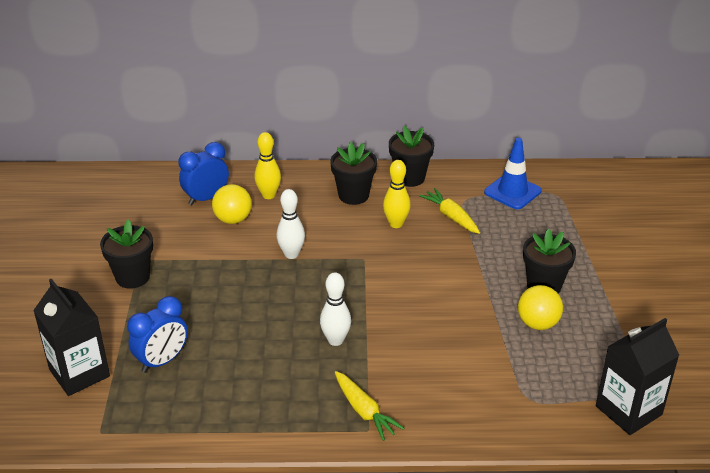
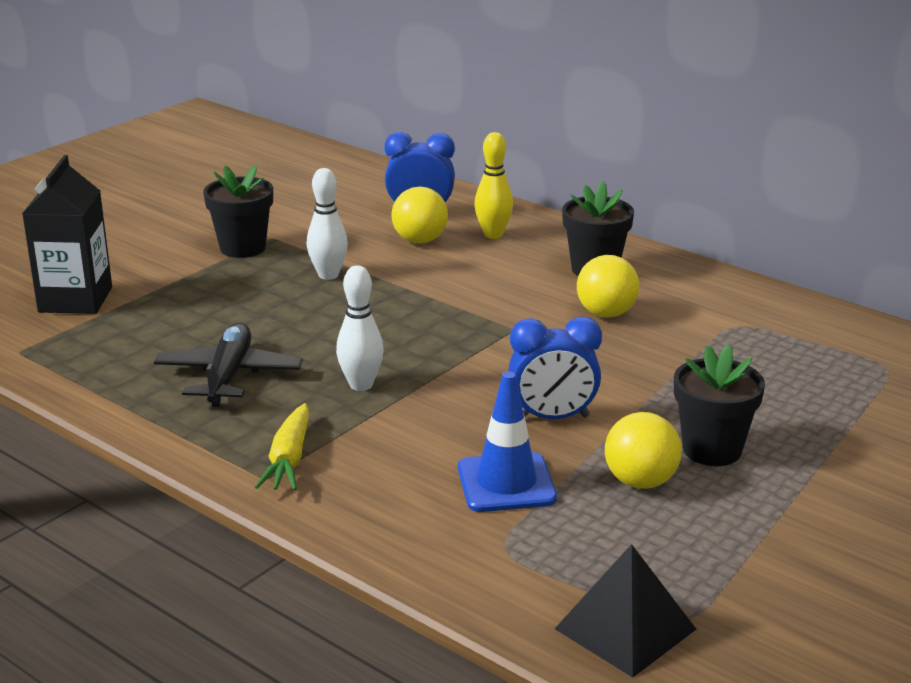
camera: 40 degrees right, 10 degrees down
(162, 361) = (161, 323): blue clock -> blue clock (552, 418)
(256, 376) = (229, 376): none -> black plane
(291, 254) = (435, 293): white bowling pin -> white bowling pin (328, 275)
(396, 224) = (606, 313): yellow bowling pin -> yellow ball
(410, 178) = (695, 279): black flower pot -> none
(451, 217) = (691, 334): yellow carrot -> none
(512, 192) = (822, 342): blue traffic cone -> blue traffic cone (506, 483)
(628, 410) = (625, 628): black carton -> black pyramid

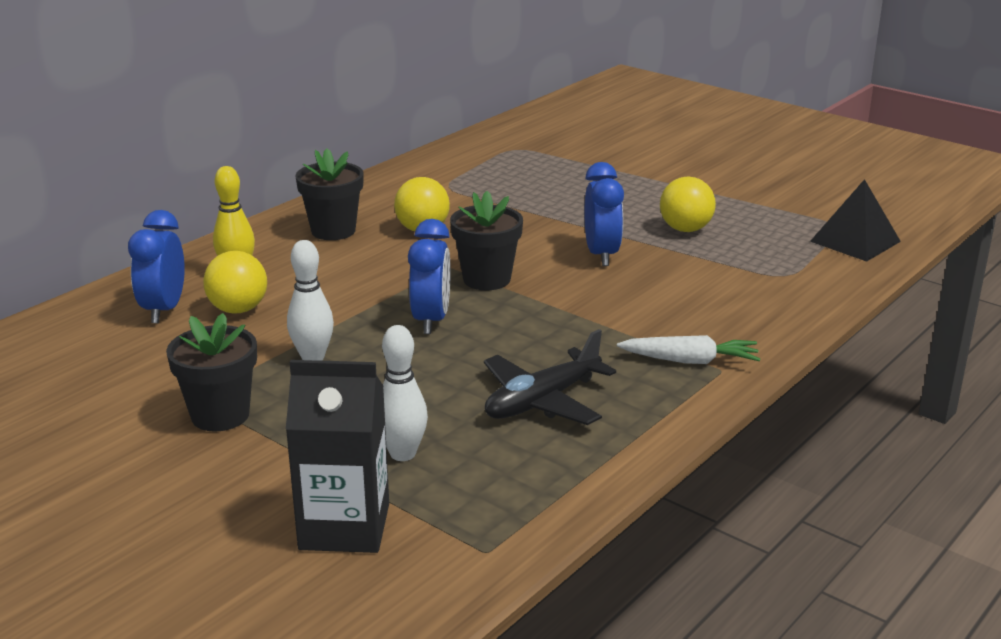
camera: 90 degrees left, 0 degrees up
(229, 376) = (542, 401): black plane -> black plane turned 45 degrees counterclockwise
(289, 460) = (690, 361): yellow carrot -> white carrot
(361, 385) = (555, 332): white bowling pin -> white bowling pin (403, 454)
(393, 323) = (431, 320): none -> blue clock
(506, 483) = (701, 273): blue traffic cone -> none
(712, 450) = (637, 206): black flower pot -> black flower pot (486, 279)

